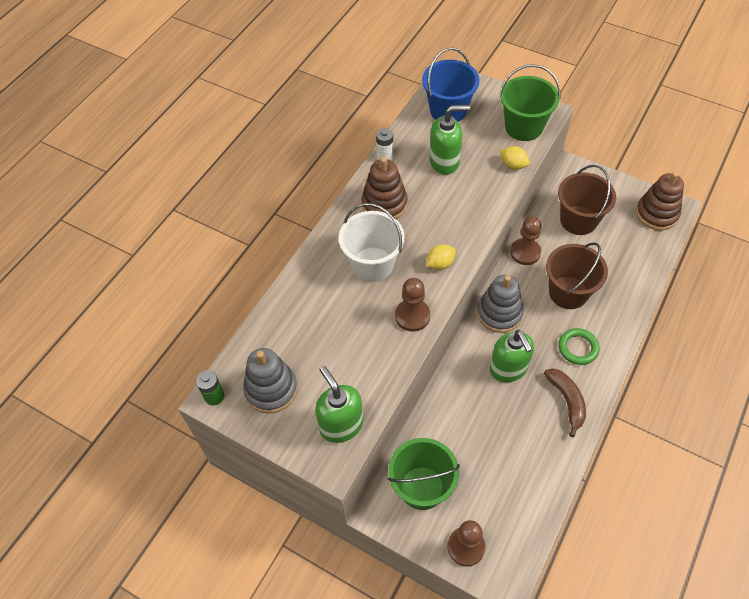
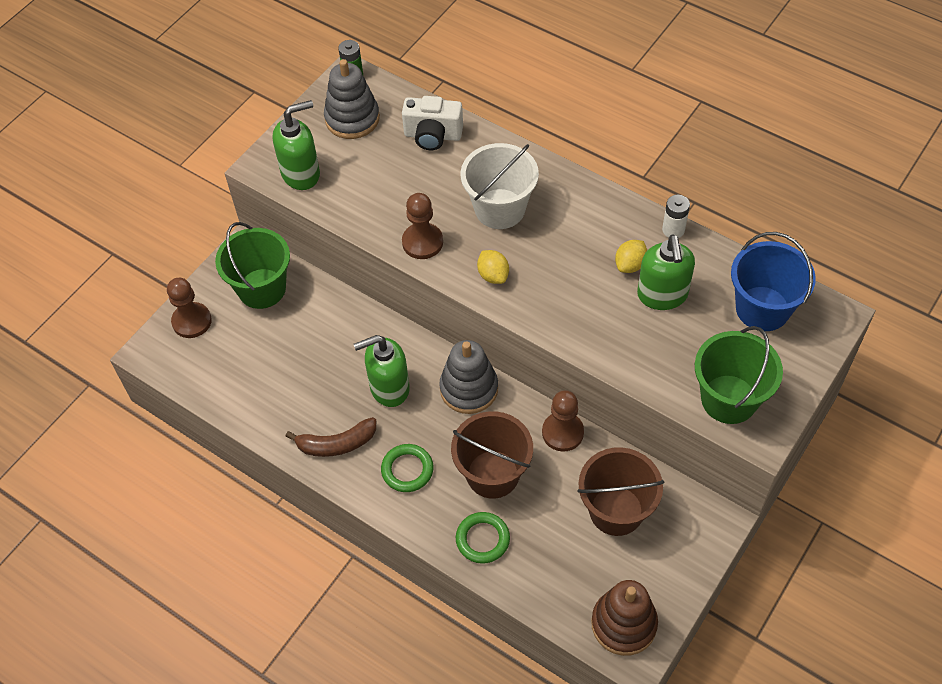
camera: 95 degrees right, 0 degrees up
(293, 320) = (433, 135): none -> white camera
(384, 204) = (592, 225): brown stacking toy -> none
(513, 165) = (653, 375): yellow lemon -> yellow lemon (630, 265)
(620, 294) = (482, 539): none -> green ring

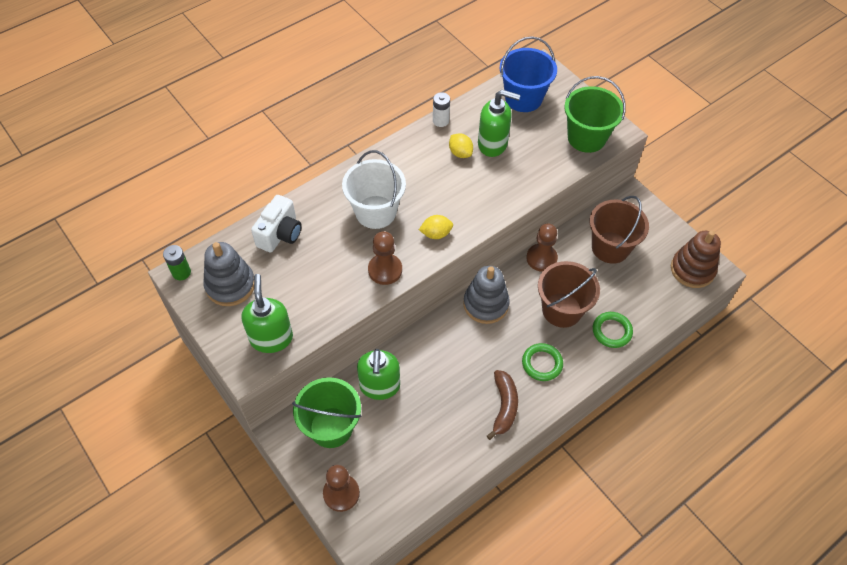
camera: 75 degrees left, 0 degrees up
(389, 388) = (466, 357): green soap dispenser -> green soap dispenser (379, 386)

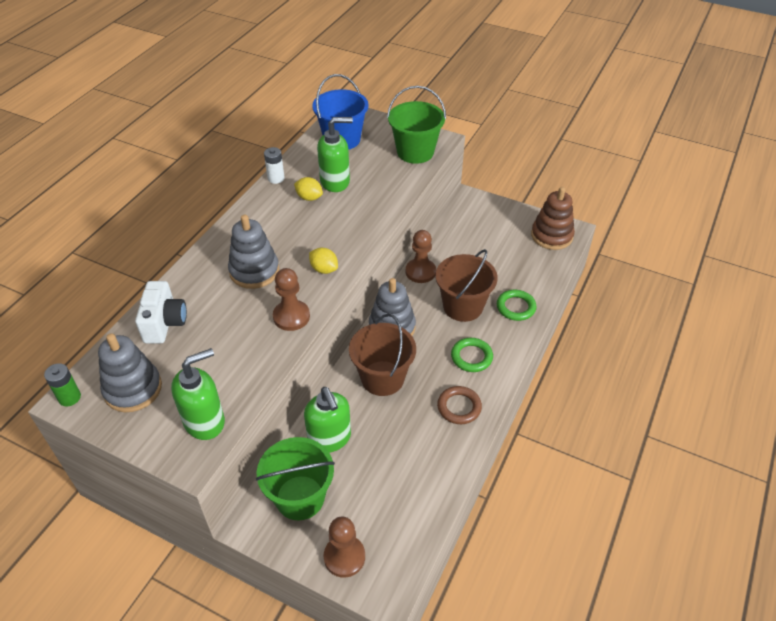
camera: 25 degrees left, 10 degrees down
(271, 338) = (205, 421): green soap dispenser -> green soap dispenser turned 90 degrees clockwise
(375, 212) = (254, 271): white bucket -> grey stacking toy
(436, 234) = (324, 269): yellow lemon -> yellow lemon turned 75 degrees clockwise
(504, 406) = (459, 407): brown banana -> brown ring
(610, 247) = (474, 242): brown bucket -> brown bucket (382, 378)

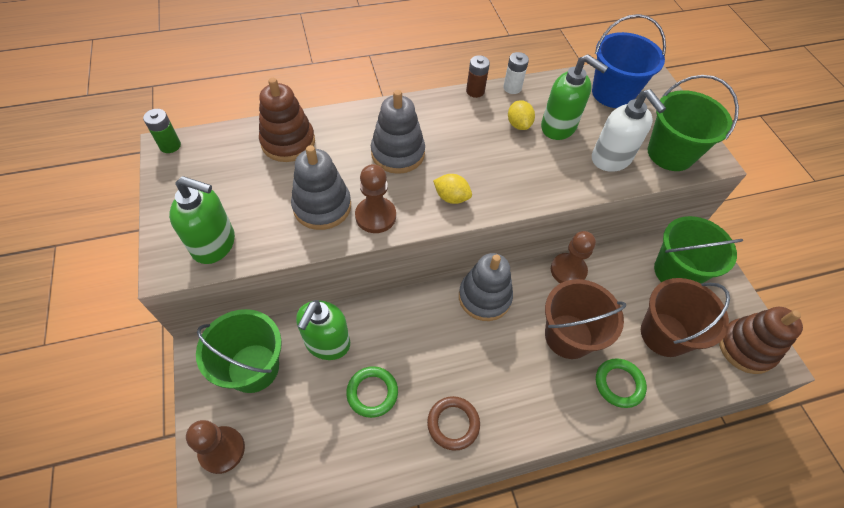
camera: 45 degrees right, 10 degrees up
(133, 389) = (208, 174): grey stacking toy -> grey stacking toy (322, 206)
(164, 323) = (288, 142): white camera -> brown stacking toy
(254, 197) = (475, 91): none -> brown battery
(324, 269) = (451, 197): yellow lemon -> yellow lemon turned 60 degrees counterclockwise
(382, 378) = (424, 334): brown bucket -> brown bucket (664, 334)
(388, 178) = (611, 159): none -> white soap dispenser
(471, 357) = (519, 390): green ring -> green ring (372, 393)
(477, 225) = (676, 271): none -> green bucket

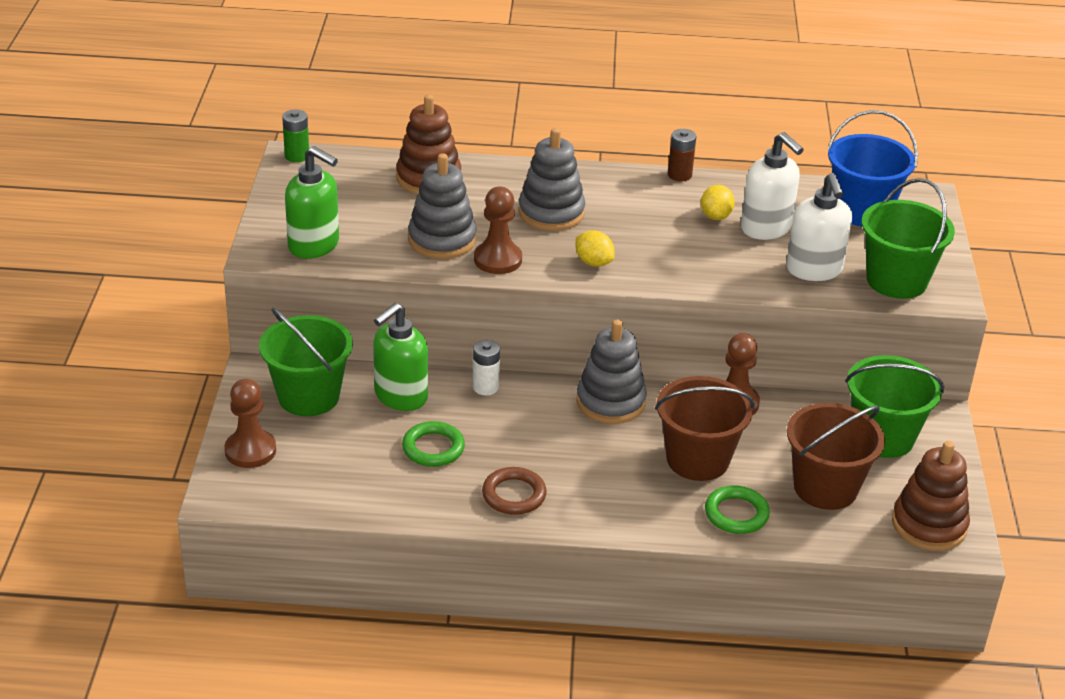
camera: 20 degrees right, 20 degrees down
(512, 88) = (730, 180): white battery -> white battery (485, 387)
(558, 127) = (766, 228): green soap dispenser -> white soap dispenser

